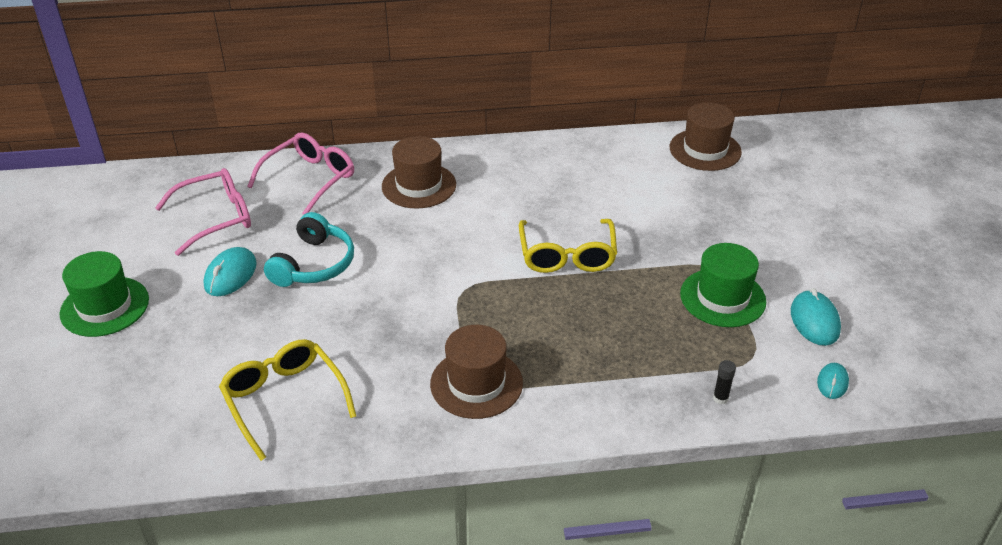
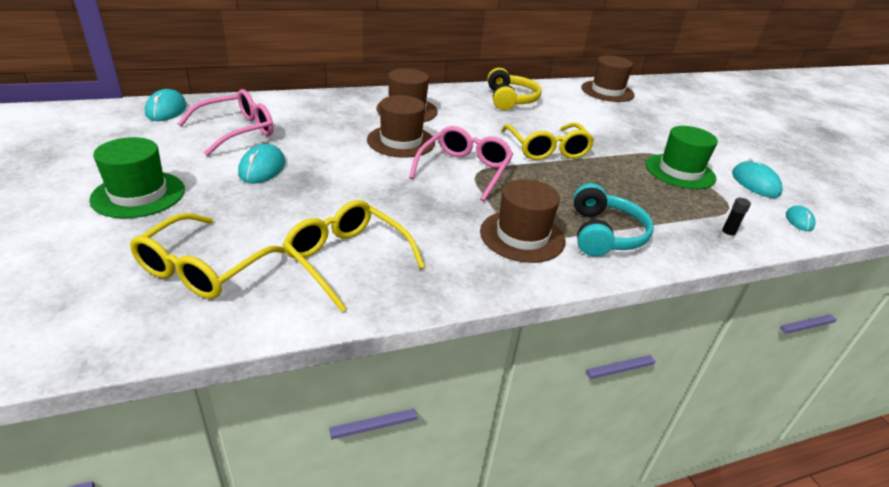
camera: 15 degrees left, 5 degrees down
(148, 183) = (166, 110): none -> turquoise mouse
(149, 401) = (203, 268): none -> yellow glasses
(310, 179) = (314, 107): pink glasses -> pink glasses (464, 170)
(314, 264) = (338, 159): turquoise headphones -> turquoise headphones (604, 234)
(394, 238) = (401, 141): none -> brown hat
(560, 166) = (510, 100): none -> yellow headphones

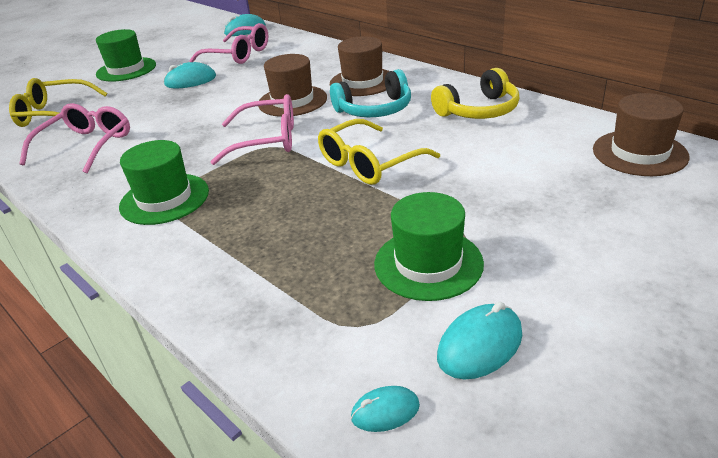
camera: 70 degrees right, 0 degrees up
(347, 259) = (86, 146): yellow glasses -> pink glasses
(522, 236) = (164, 199): brown hat -> green hat
(604, 234) = (201, 240): turquoise headphones -> turquoise headphones (374, 109)
(726, 235) = (267, 332): black glue stick -> none

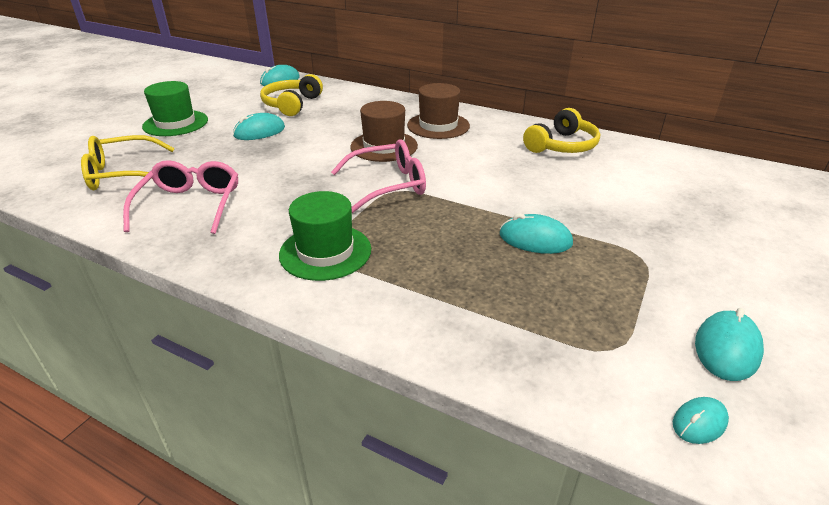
camera: 20 degrees left, 0 degrees up
(238, 55) = (292, 104): pink glasses -> yellow headphones
(368, 207) = (535, 239): none -> turquoise mouse
(369, 163) = (504, 199): yellow glasses -> none
(374, 109) = (469, 150): turquoise headphones -> none
(428, 263) = (628, 283): green hat -> none
(639, 153) = (715, 173): brown hat -> none

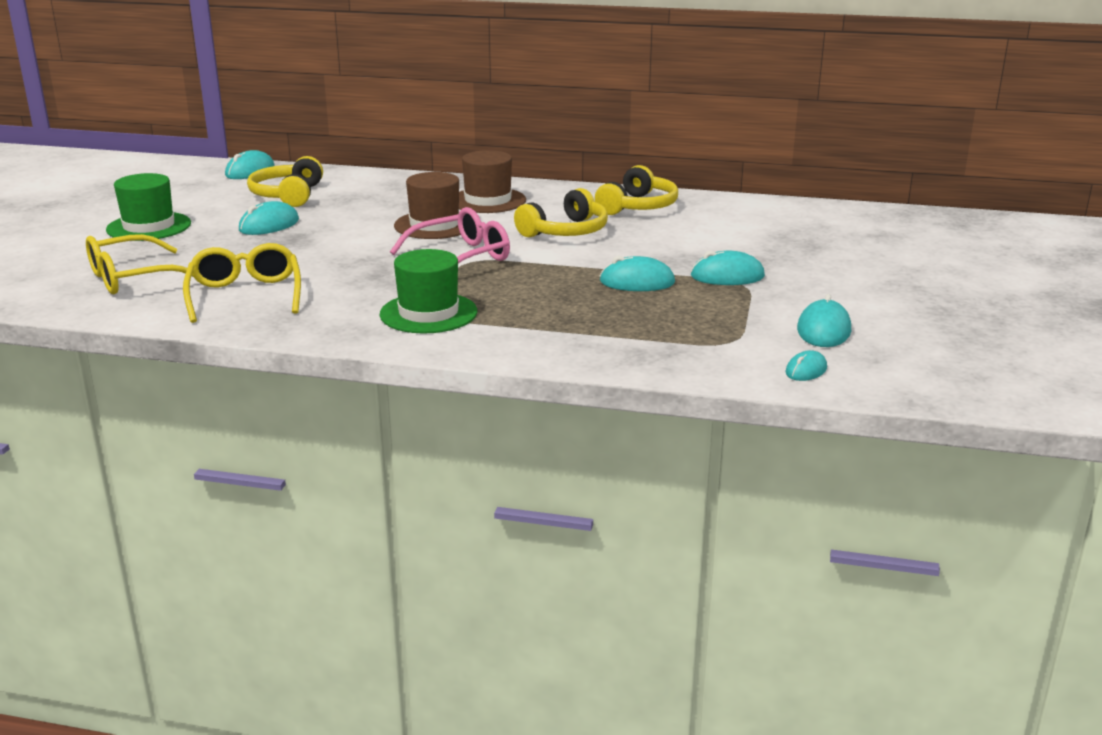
camera: 15 degrees left, 10 degrees down
(190, 205) = (245, 295): pink glasses -> yellow glasses
(489, 166) = (565, 231): none -> yellow headphones
(628, 244) = (727, 276): none -> turquoise mouse

